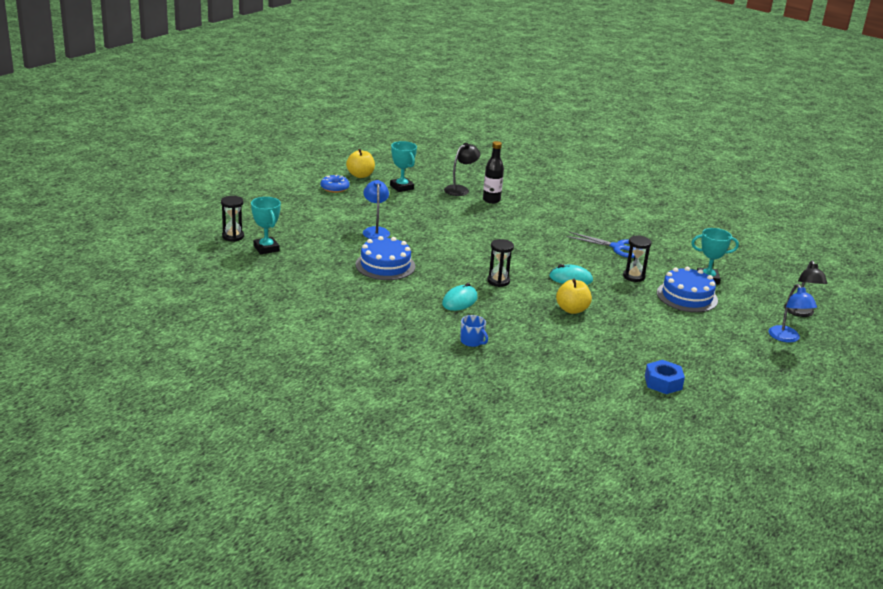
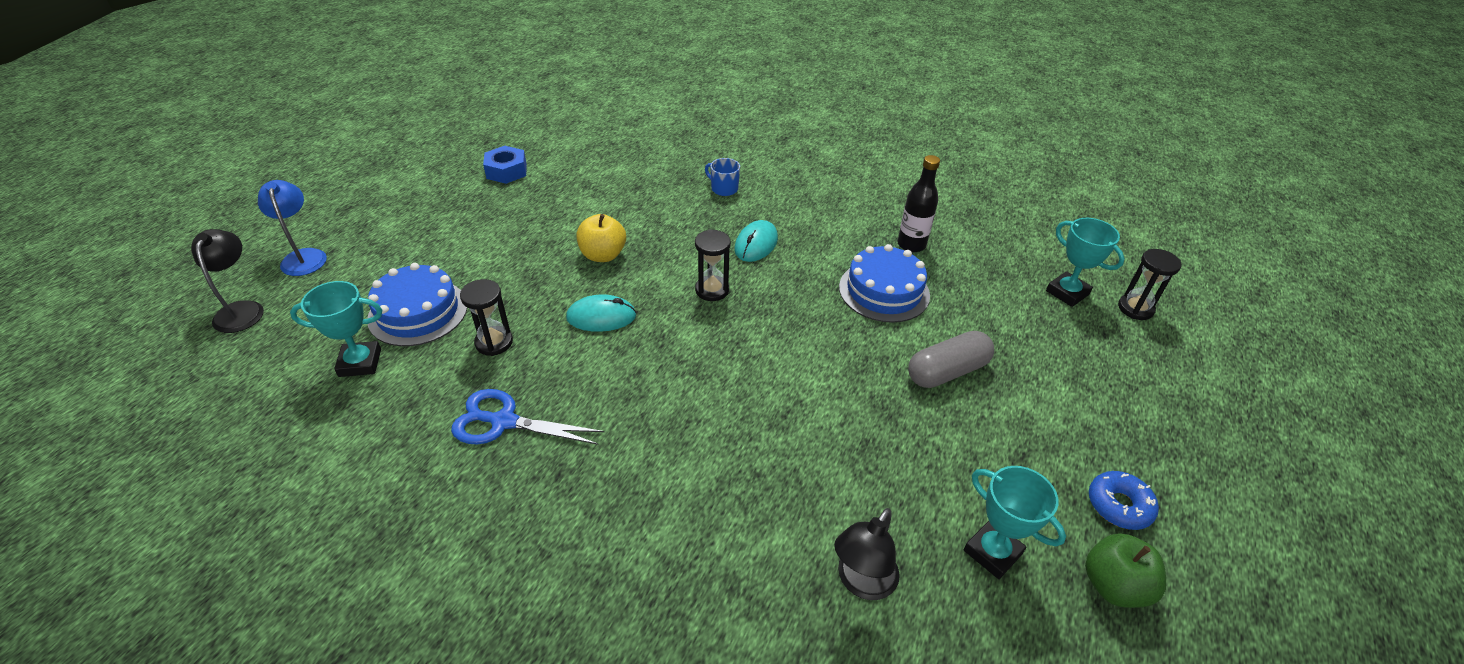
camera: 170 degrees right, 15 degrees up
(360, 175) = (1113, 586): yellow apple -> green apple
(375, 231) = (947, 372): blue lamp -> grey capsule
(491, 200) = (777, 547): black bottle -> black bottle (911, 245)

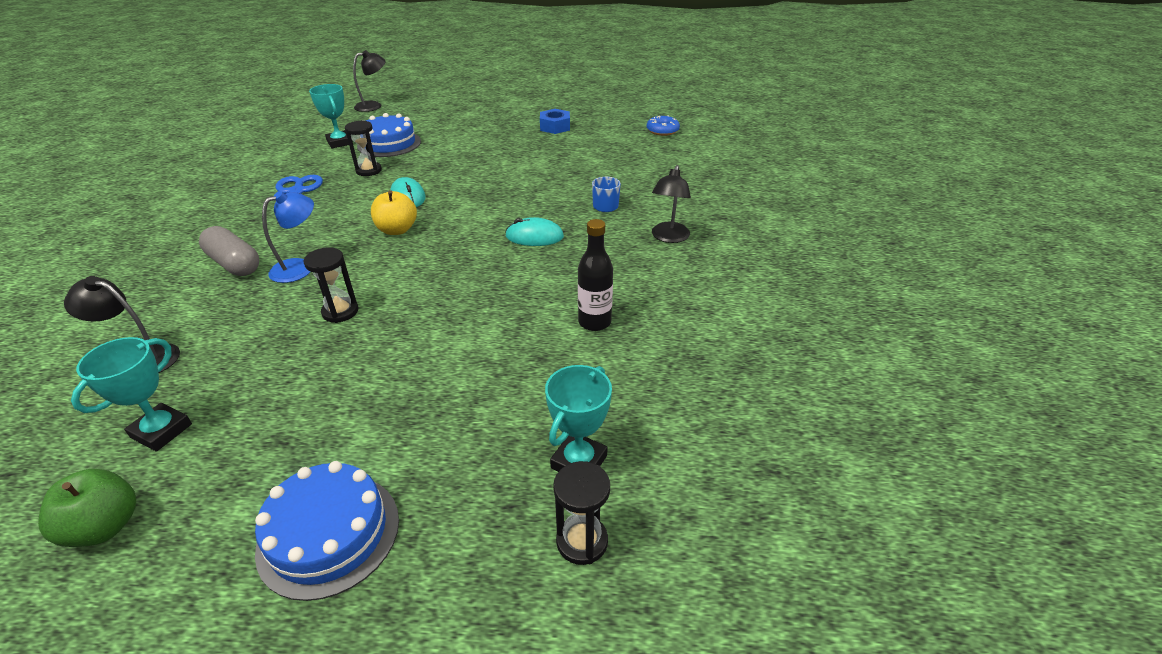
camera: 70 degrees right, 5 degrees down
(304, 256) = (426, 104): blue lamp -> blue lamp (300, 267)
(603, 255) = (478, 180): yellow apple -> yellow apple (397, 230)
(712, 290) = (459, 230): black hourglass -> black hourglass (340, 312)
(802, 173) = (668, 237): none -> black lamp
(884, 291) = (504, 316): blue cake -> blue cake (329, 534)
(947, 372) = (395, 374): grey capsule -> grey capsule (234, 264)
(1119, 505) = (211, 529): blue donut -> blue donut (662, 131)

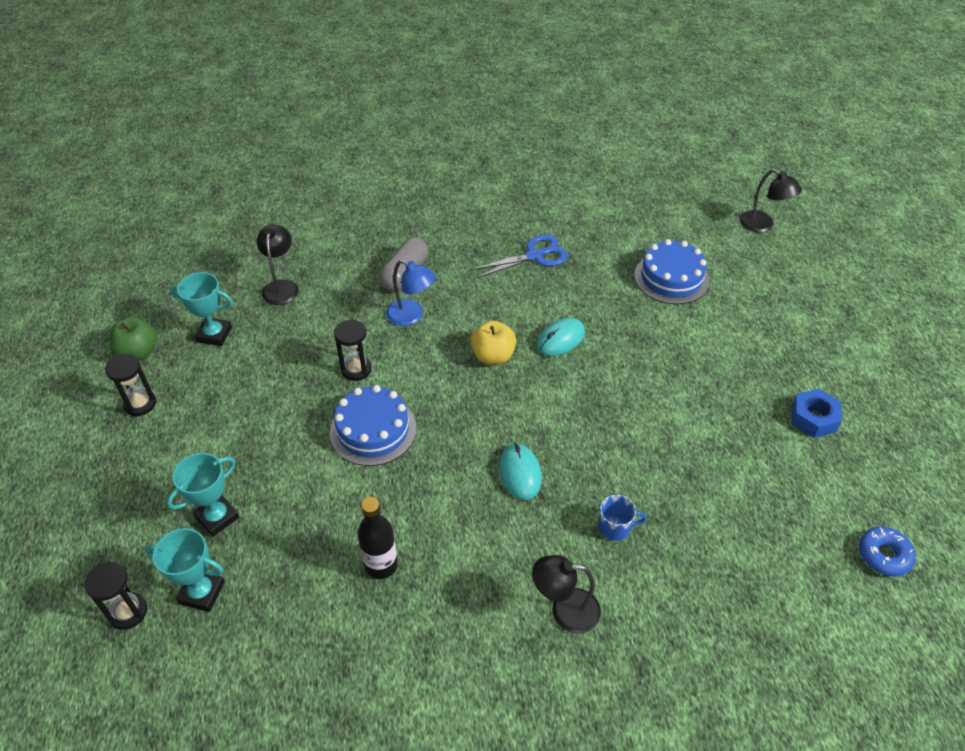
camera: 75 degrees right, 10 degrees up
(329, 534) = (134, 461): blue cake -> blue cake (373, 430)
(340, 142) = (652, 239): turquoise trophy -> turquoise trophy (217, 517)
(369, 171) = (600, 287): black hourglass -> black hourglass (140, 404)

